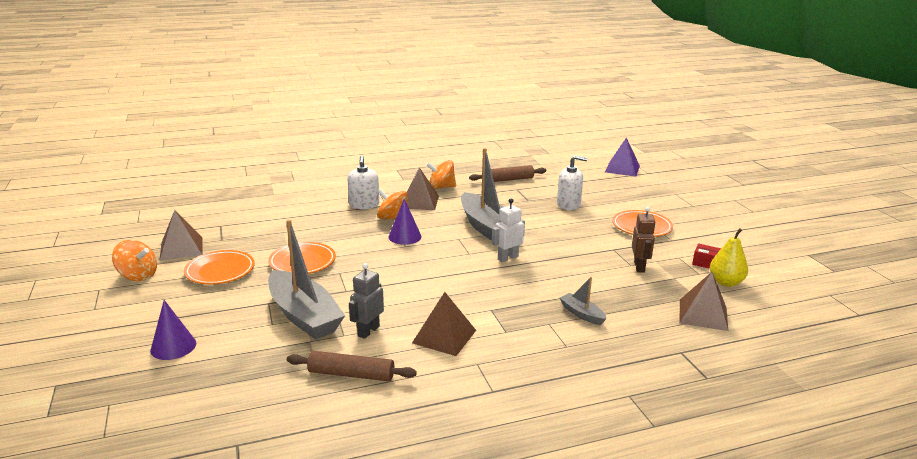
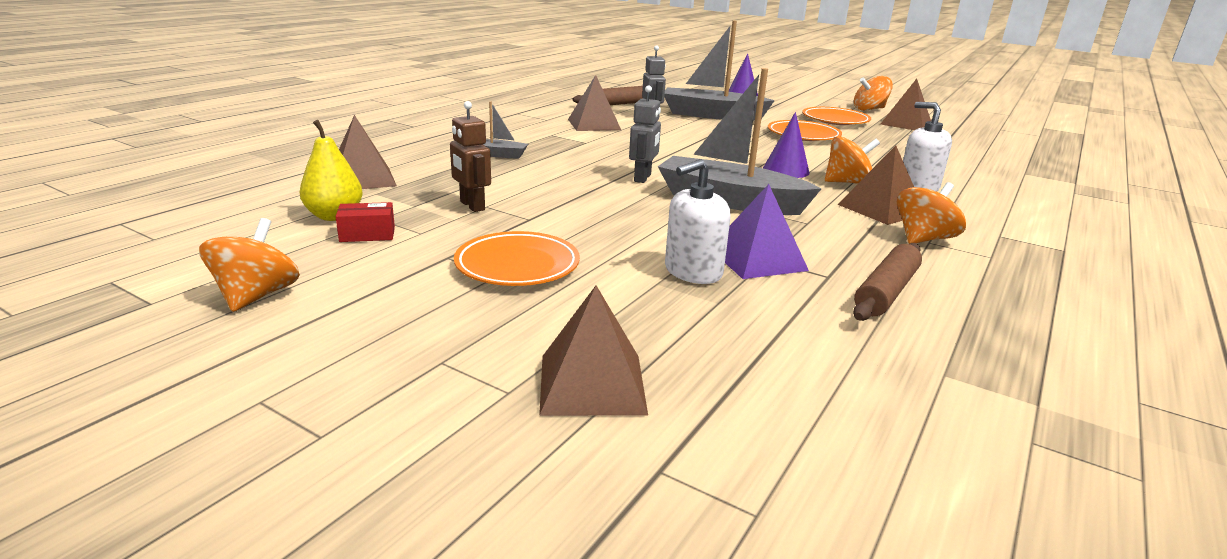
camera: 140 degrees right, 0 degrees up
(507, 258) = (643, 178): white robot -> grey robot
(622, 169) = (750, 454): purple pyramid -> purple pyramid (757, 259)
(648, 188) = (592, 384): none -> brown pyramid
(762, 245) = (256, 296): none -> orange spinning top

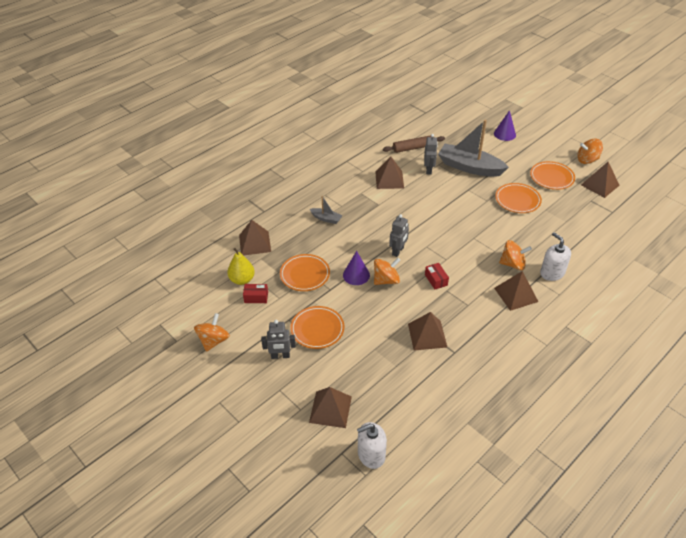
camera: 15 degrees right, 20 degrees up
(435, 307) = (280, 356): none -> grey robot
(472, 206) = (305, 275): brown robot -> orange plate
(693, 271) = (393, 342): white soap dispenser -> white soap dispenser (371, 454)
(729, 201) = (436, 280): grey boat -> red box
(757, 259) = (427, 335): purple pyramid -> brown pyramid
(786, 170) = (483, 247): purple cone -> purple cone (356, 275)
(885, 292) = (475, 367): brown rolling pin -> none
(923, 239) = (521, 326): orange spinning top -> orange spinning top (386, 280)

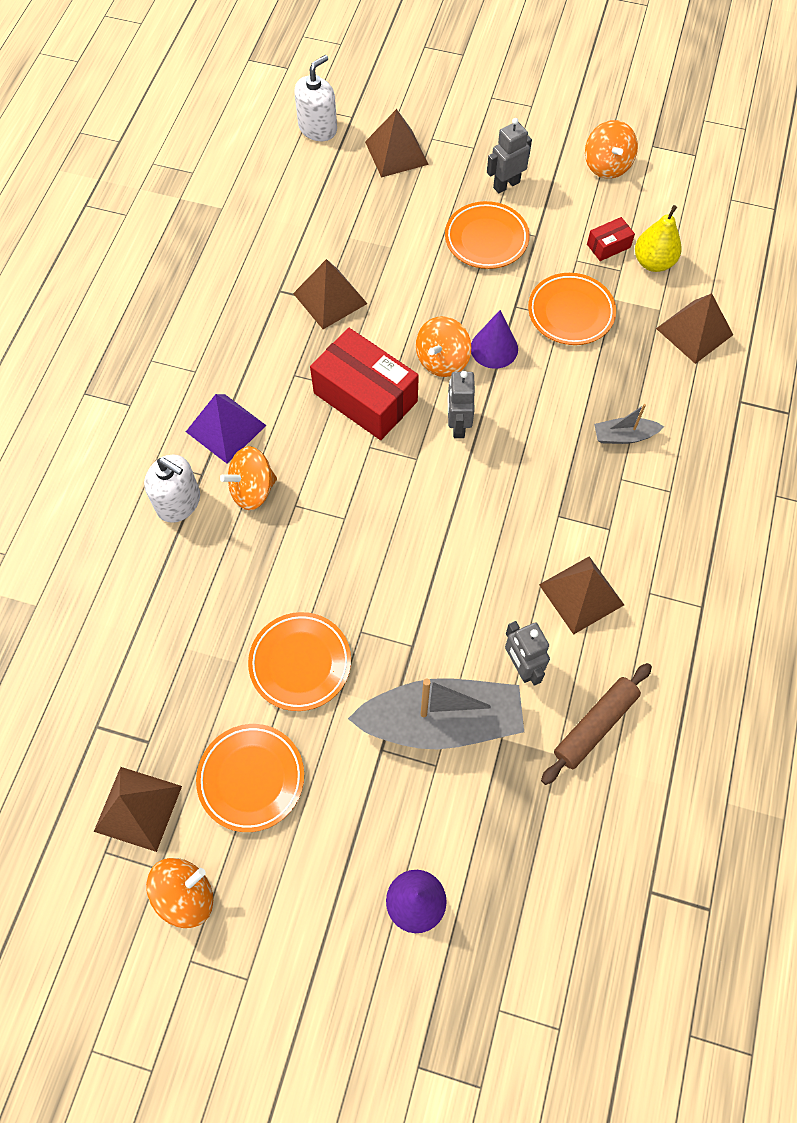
camera: 150 degrees right, 20 degrees up
(436, 280) = (365, 397): red box -> red box, size x2.22
(516, 294) = (226, 428): brown pyramid -> purple pyramid

